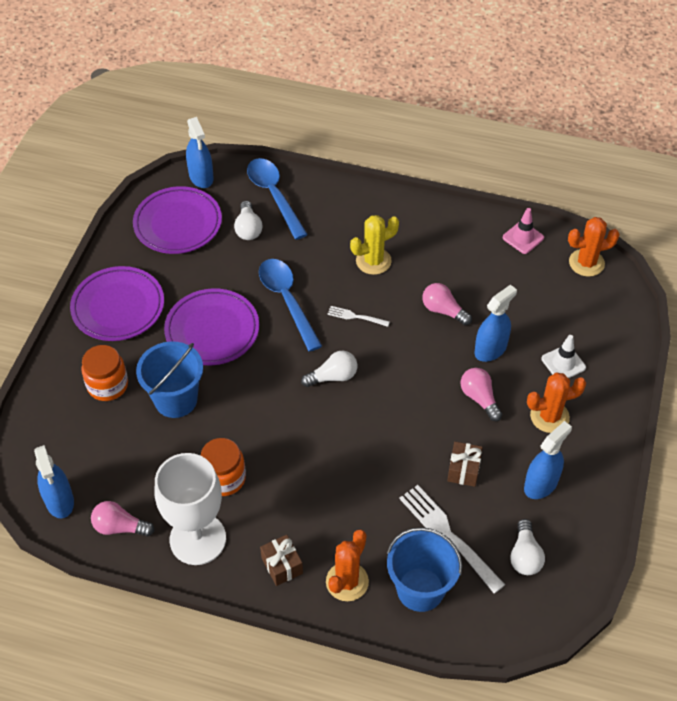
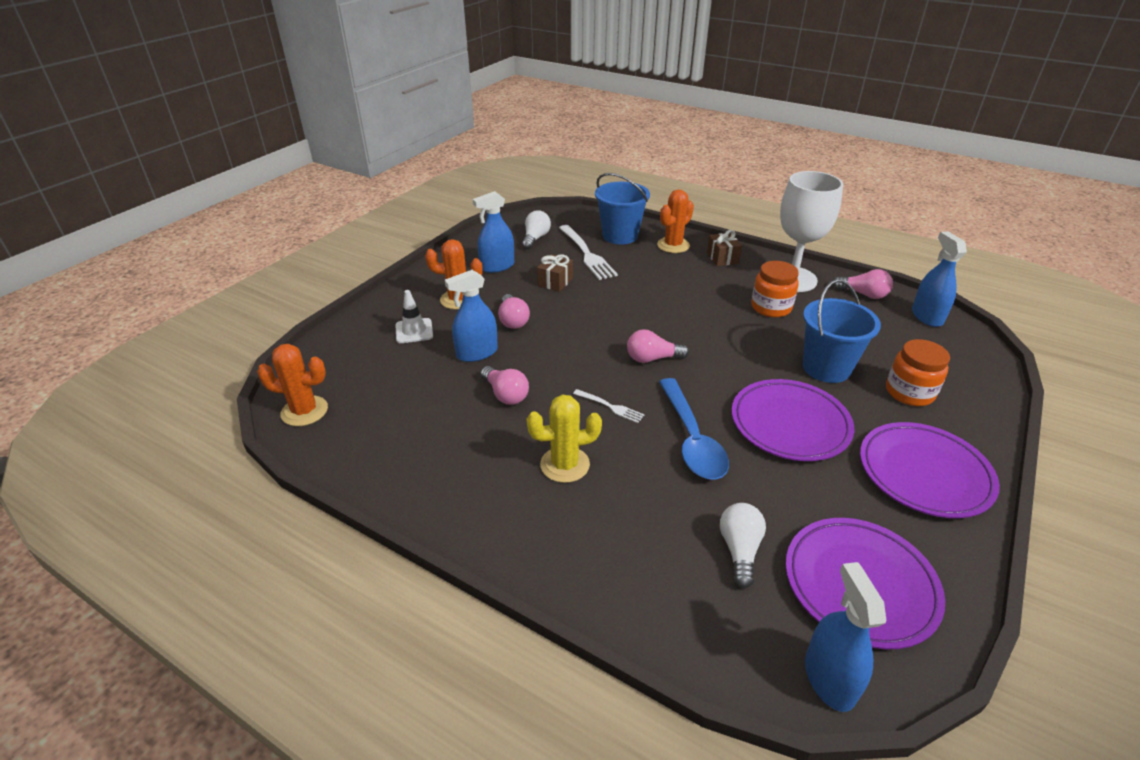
camera: 165 degrees left, 15 degrees down
(274, 196) = (691, 602): blue spoon -> none
(333, 377) = (652, 359): white light bulb -> pink light bulb
(523, 238) = (353, 455): pink traffic cone -> none

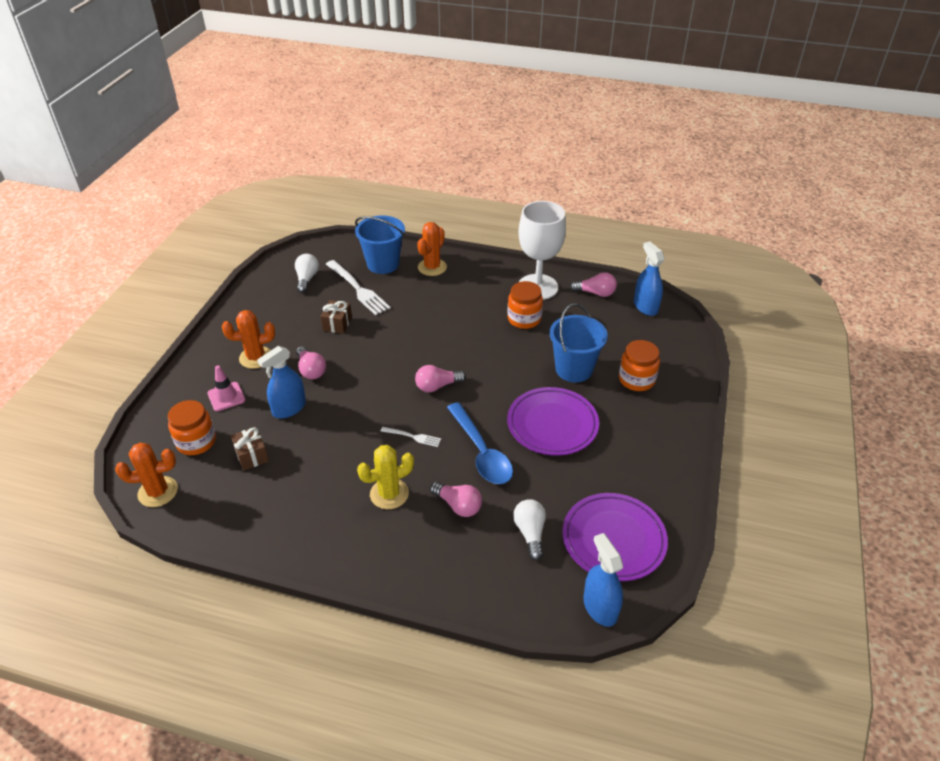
camera: 15 degrees left, 5 degrees up
(365, 369) = (196, 442): none -> orange jar
(414, 331) = (226, 397): white traffic cone -> pink traffic cone
(497, 266) = (280, 316): blue spray bottle -> none
(505, 394) = (325, 442): pink light bulb -> pink light bulb (458, 505)
(722, 258) = (477, 274): brown gift -> brown gift (252, 455)
(924, 473) = (650, 446): purple plate -> none

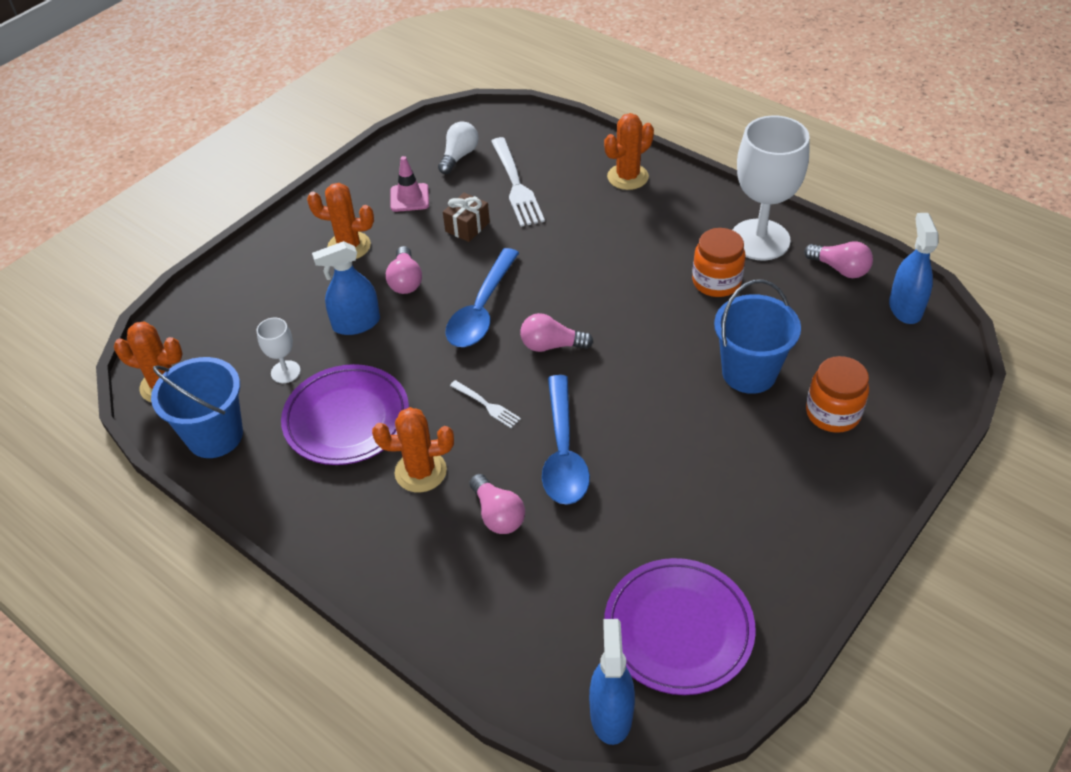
camera: 25 degrees right, 5 degrees up
(196, 442) = (233, 336): orange jar -> none
(226, 397) = (292, 288): pink traffic cone -> pink traffic cone (409, 198)
(252, 455) = (285, 372): brown gift -> white goblet
(376, 375) = (482, 309): none -> blue spoon
(383, 264) = (565, 157): blue bucket -> blue bucket (215, 436)
(389, 494) = (420, 471): yellow cactus -> orange cactus
(530, 533) = (571, 582): white light bulb -> none
(552, 424) = (678, 443): purple plate -> purple plate (346, 419)

